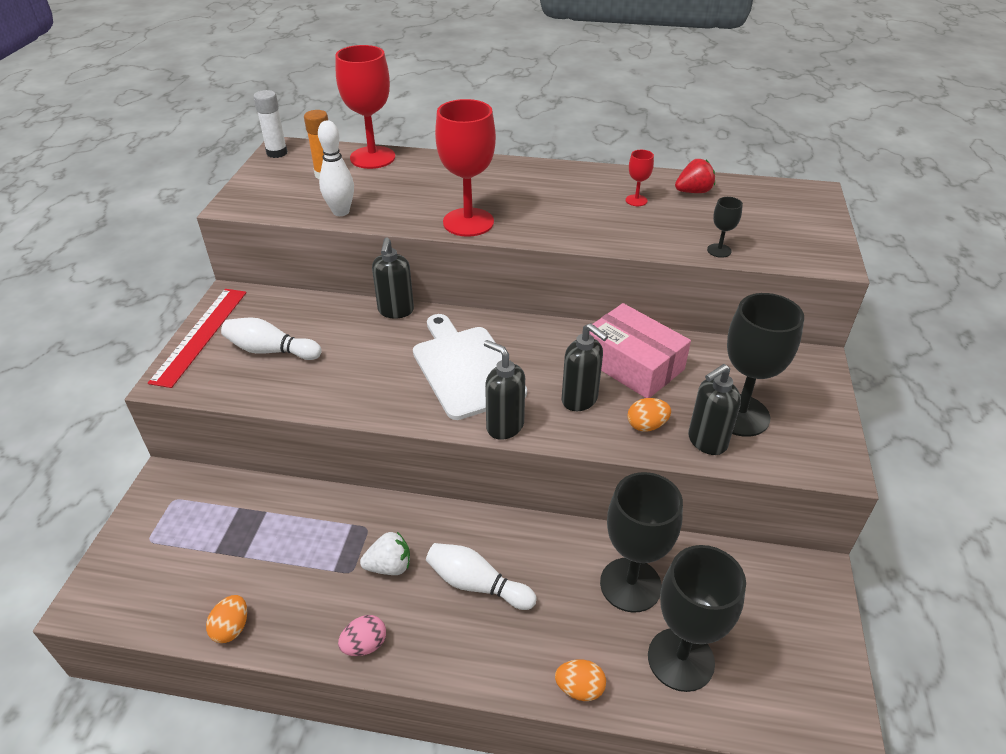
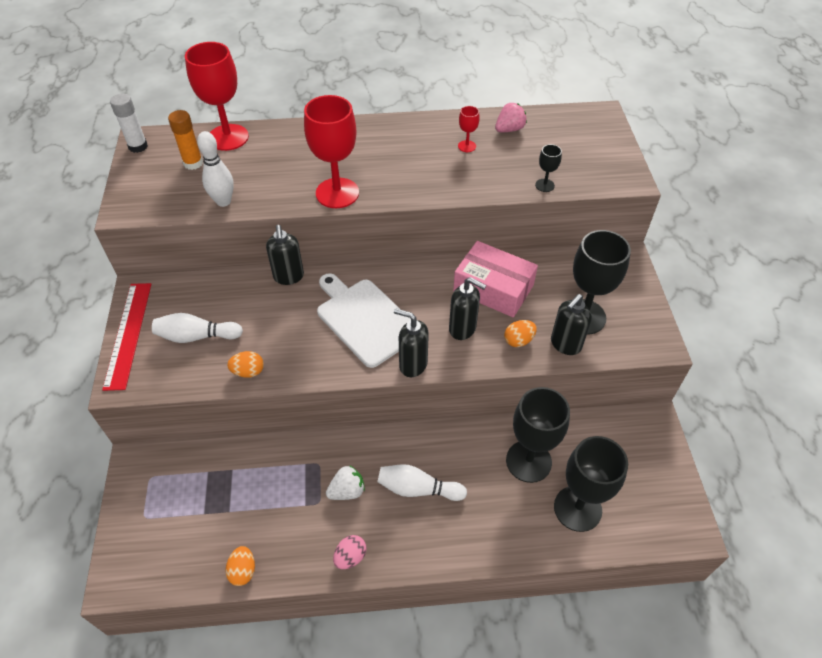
camera: 15 degrees left, 10 degrees up
(579, 688) = (514, 548): orange egg -> orange egg (248, 371)
(693, 192) = (509, 129): red strawberry -> pink strawberry

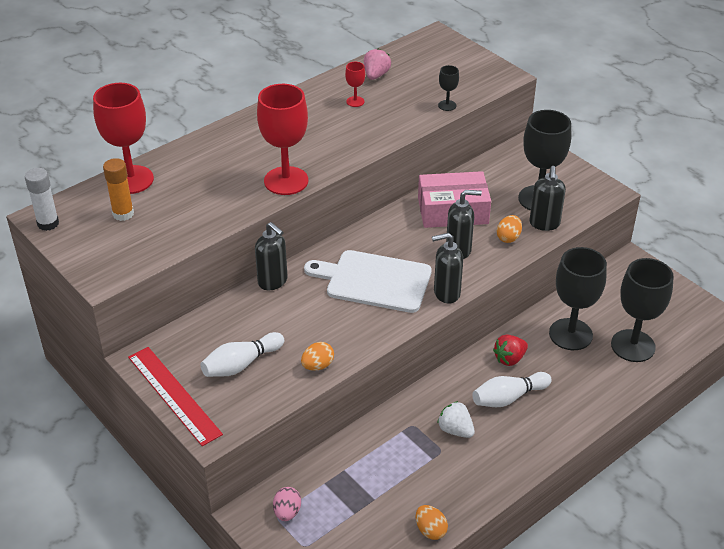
camera: 35 degrees left, 10 degrees down
(223, 201) = (191, 230): white bowling pin -> none
(347, 491) = (455, 430): white strawberry -> white strawberry turned 75 degrees counterclockwise
(350, 557) = (504, 471): pink egg -> pink egg (287, 512)
(453, 452) = (509, 359): none -> red strawberry

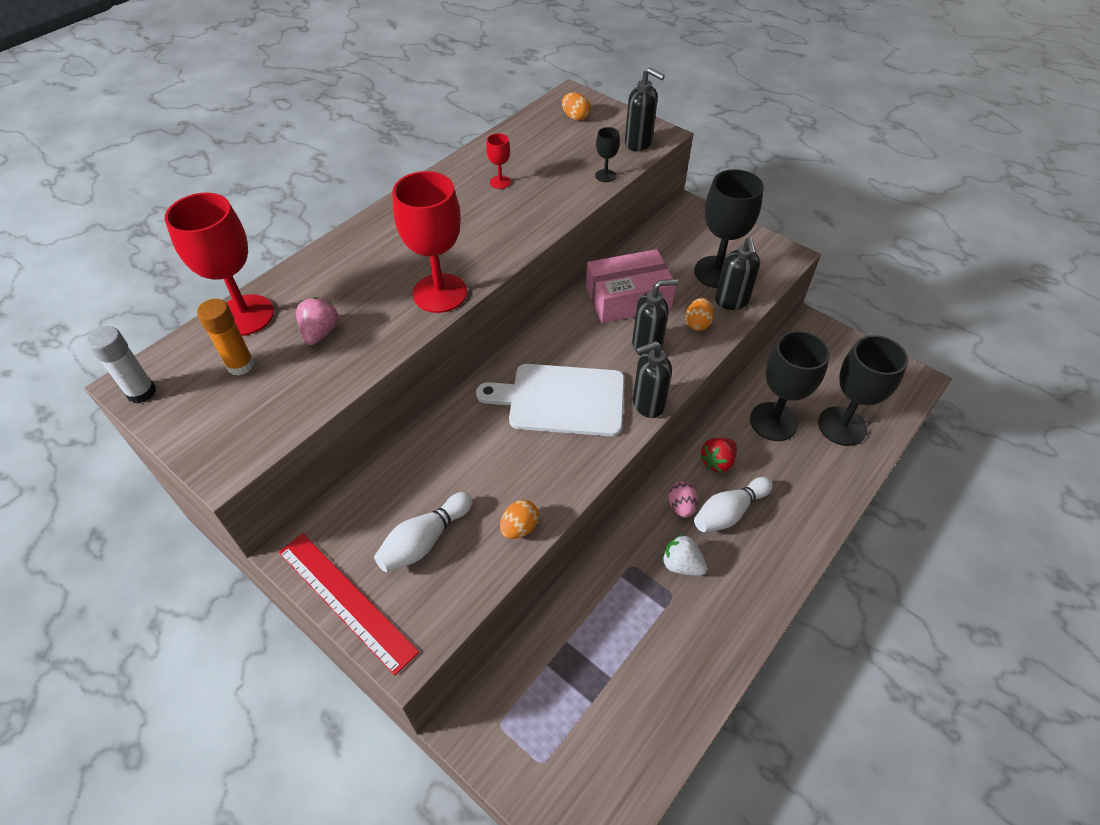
camera: 10 degrees left, 10 degrees up
(273, 281) = (442, 417): black soap dispenser -> black soap dispenser (638, 143)
(287, 512) = (511, 716): pink egg -> pink egg (681, 506)
(376, 75) = (516, 148): pink strawberry -> pink strawberry (320, 332)
(430, 530) = (686, 711): orange egg -> orange egg (575, 117)

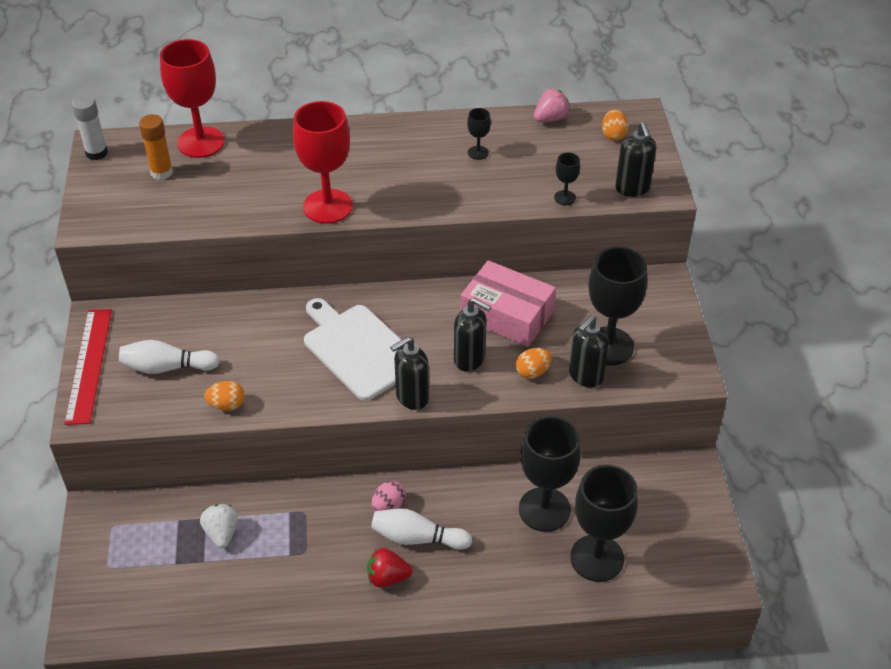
camera: 45 degrees right, 5 degrees down
(320, 332) = (227, 183): pink strawberry -> pink strawberry (550, 118)
(500, 182) = (478, 152): red goblet -> black goblet
(647, 404) = (411, 397): black soap dispenser -> black soap dispenser turned 60 degrees counterclockwise
(681, 564) = (337, 540): white strawberry -> white strawberry (222, 533)
(717, 462) = (458, 500): red strawberry -> red strawberry (387, 577)

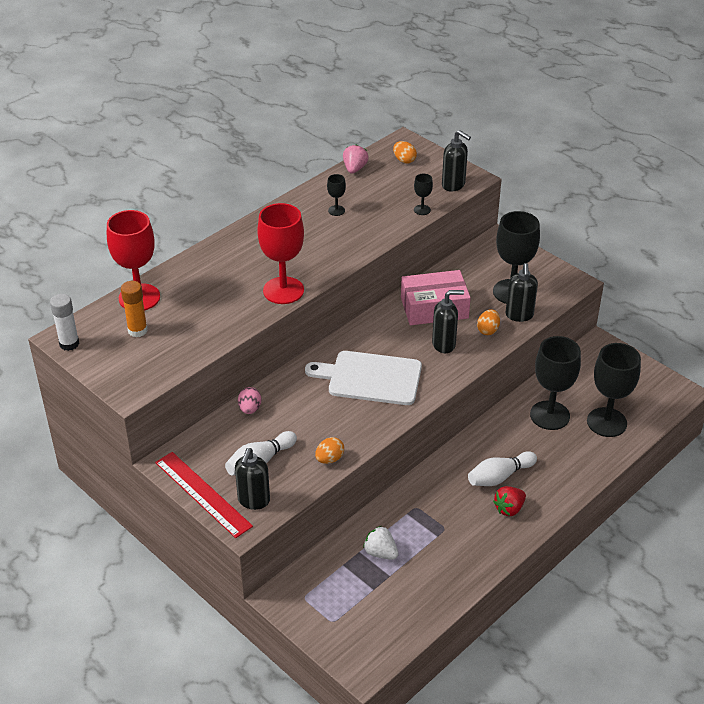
camera: 40 degrees left, 5 degrees down
(388, 505) = (461, 470): pink egg -> pink egg (250, 409)
(411, 397) = (437, 385): black soap dispenser -> black soap dispenser (253, 501)

